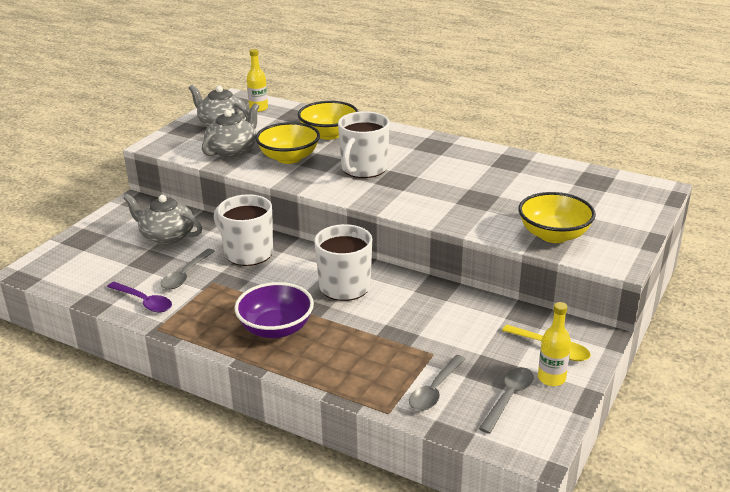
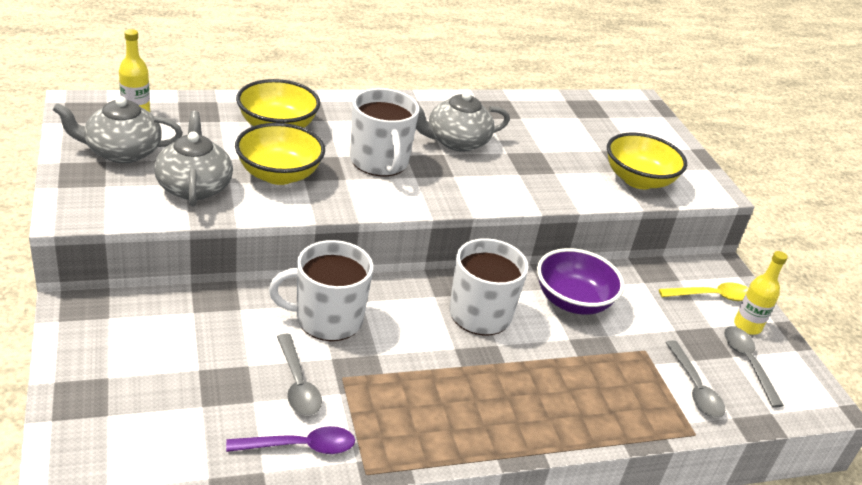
camera: 50 degrees left, 5 degrees up
(166, 236) = (196, 341): grey teapot -> grey teapot (456, 142)
(276, 328) = (486, 400): purple bowl -> purple bowl (572, 301)

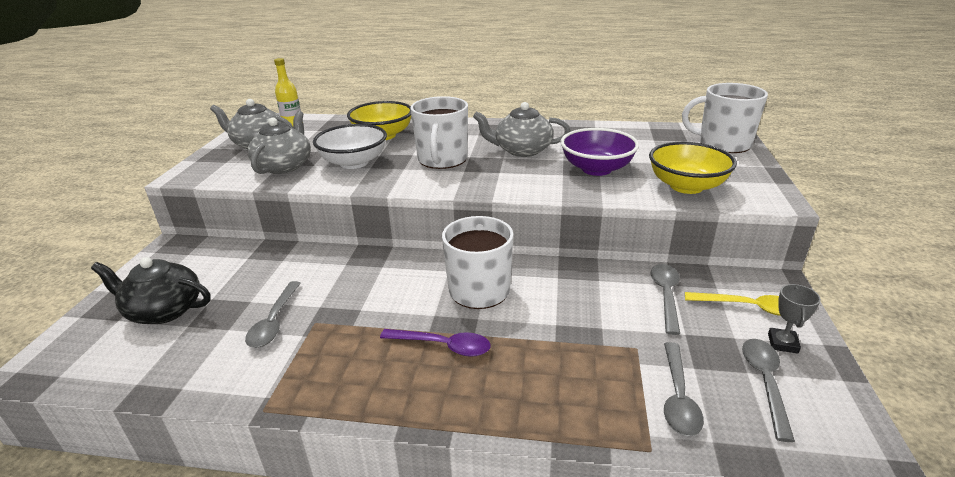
camera: 30 degrees right, 5 degrees down
(154, 393) = (164, 310): none -> black teapot
(279, 174) = (354, 163): yellow bowl -> white bowl
(300, 446) = (229, 373): purple spoon -> purple spoon (443, 346)
(327, 319) = (342, 276): white mug -> white mug (723, 144)
(572, 301) = (581, 291): purple bowl -> purple bowl (596, 169)
(644, 294) = (665, 295): none -> grey spoon
(747, 326) = (782, 343): yellow bottle -> grey trophy

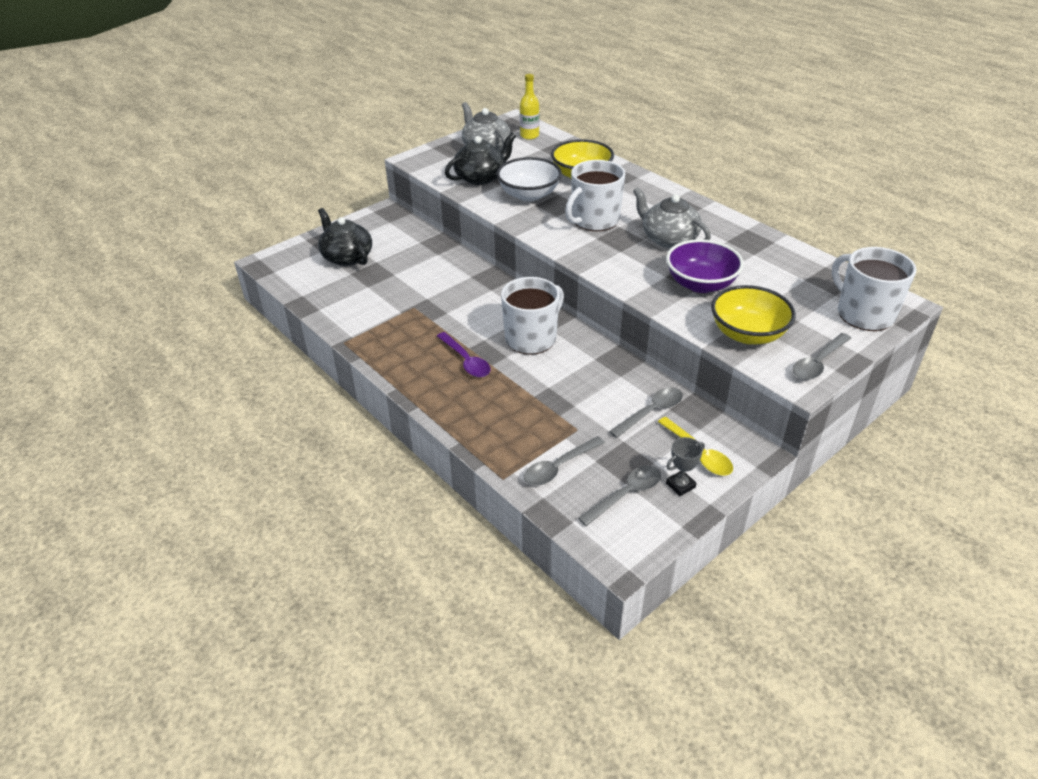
camera: 40 degrees right, 10 degrees up
(274, 322) = (394, 295): grey spoon -> grey spoon (818, 363)
(284, 166) = (481, 177): grey teapot -> black teapot

